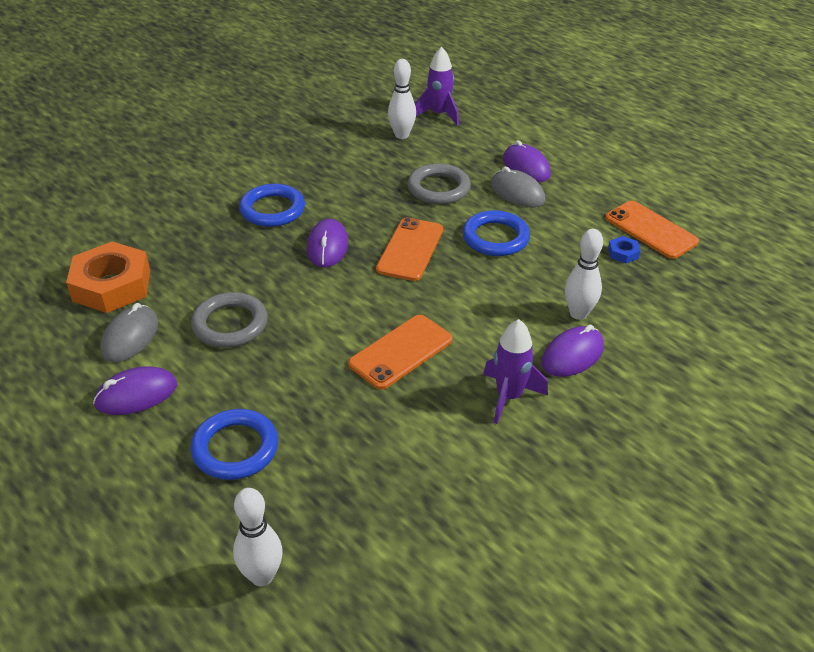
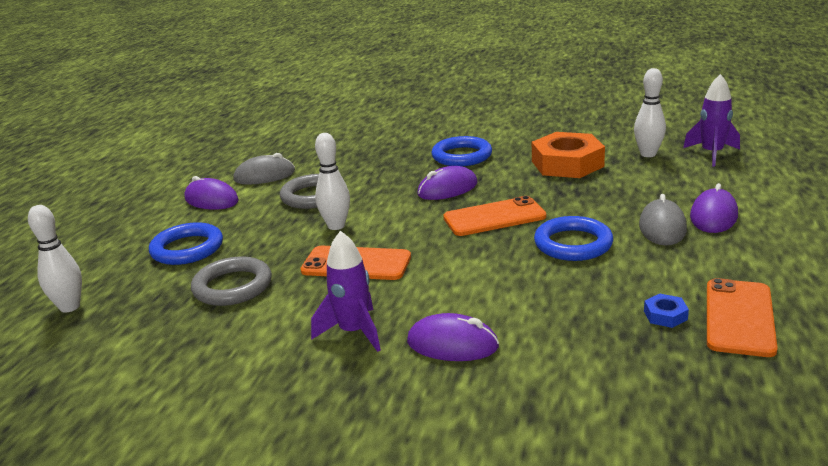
camera: 60 degrees right, 15 degrees down
(111, 285) = (308, 151): orange nut -> orange nut (567, 164)
(438, 188) = (600, 195): grey ring -> grey ring (232, 286)
(578, 313) = (522, 325): white bowling pin -> white bowling pin (336, 226)

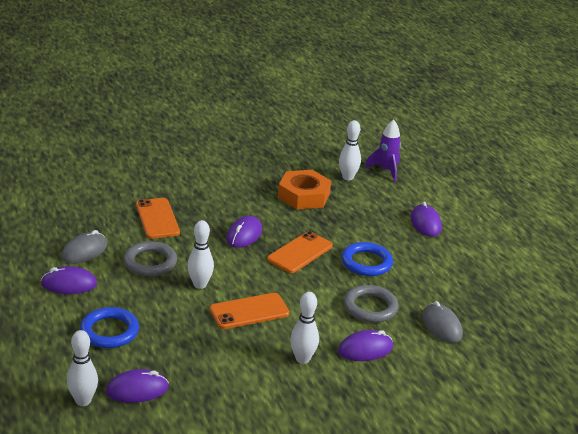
camera: 40 degrees left, 5 degrees up
(132, 312) = (137, 390): none -> purple mouse
(232, 286) = (185, 351): grey ring -> grey ring (370, 307)
(354, 332) = (302, 359): purple rocket -> white bowling pin
(462, 156) = (222, 201): blue ring -> none
(662, 227) = (405, 238): grey mouse -> grey mouse (441, 326)
(665, 315) = (454, 299): blue nut -> none
(739, 317) = (488, 291): orange phone -> orange phone (157, 218)

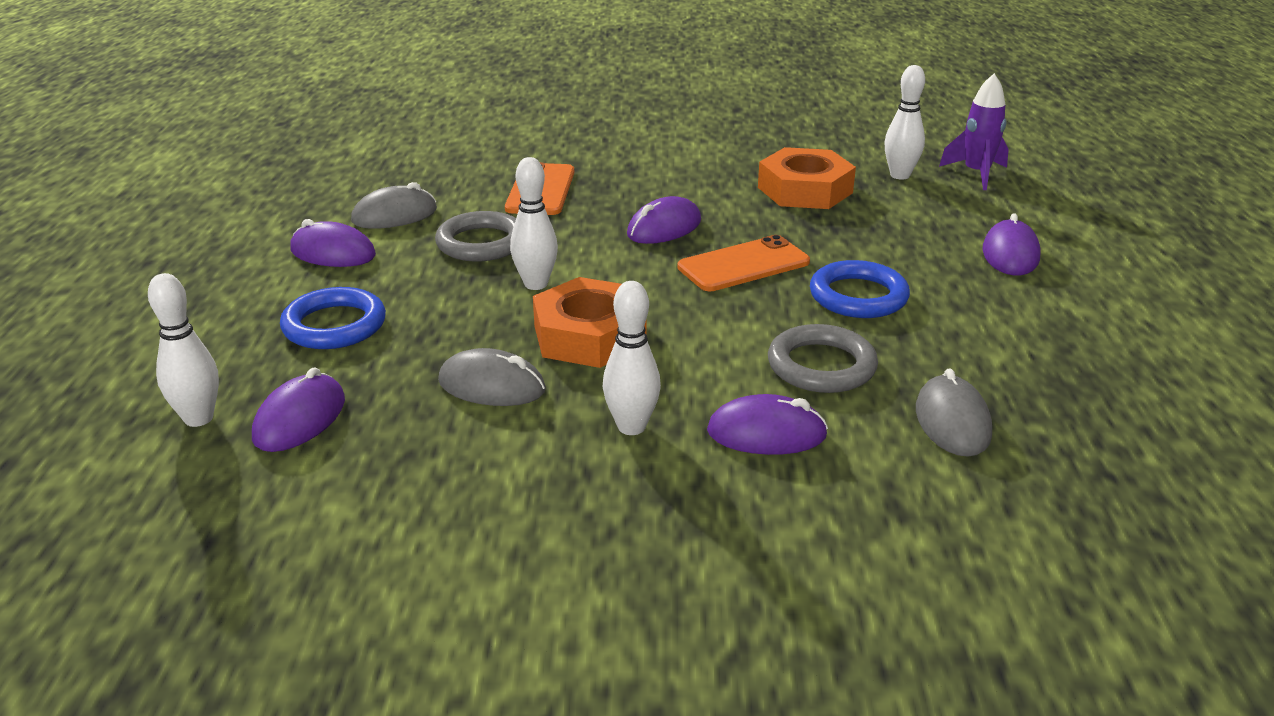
camera: 25 degrees right, 0 degrees up
(137, 390) = (300, 419): purple mouse -> purple mouse turned 75 degrees counterclockwise
(220, 351) = (492, 386): none -> grey mouse
(249, 311) = (589, 335): orange phone -> orange nut

